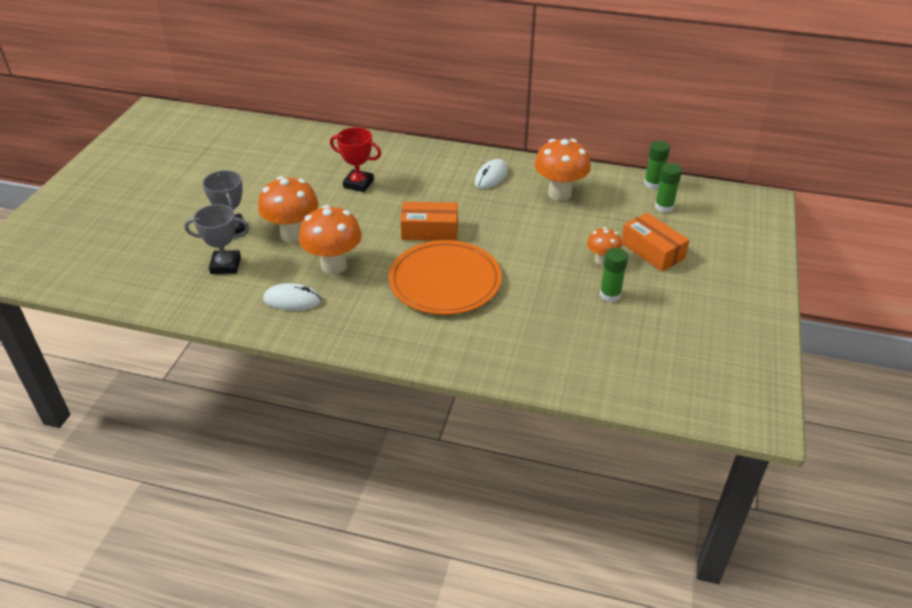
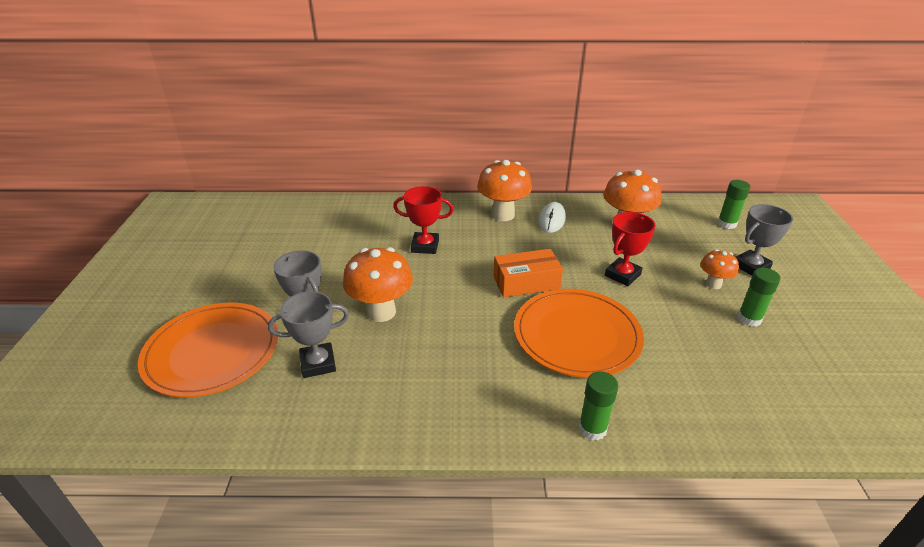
camera: 15 degrees left, 5 degrees down
(150, 242) = (212, 352): none -> orange plate
(292, 300) = (419, 393): white mouse -> none
(334, 265) = (446, 340): orange mushroom -> orange mushroom (503, 215)
(522, 238) = (622, 275): none -> red trophy
(652, 251) = (751, 266): orange box -> grey trophy
(653, 184) = (700, 205): green glue stick -> green glue stick (592, 429)

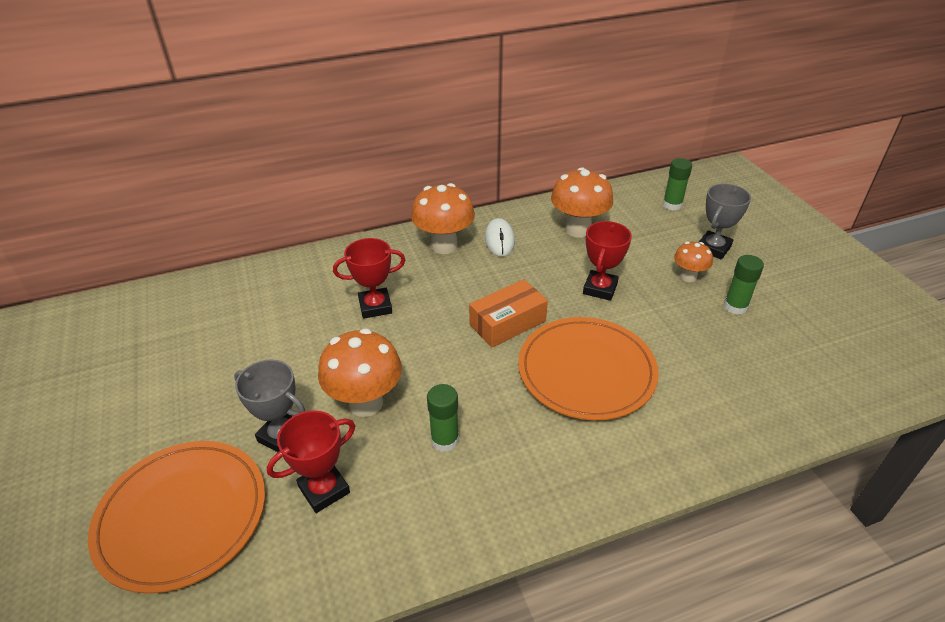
camera: 20 degrees left, 5 degrees up
(318, 363) = (324, 489): grey trophy -> red trophy
(592, 429) = (647, 470): green glue stick -> green glue stick (445, 440)

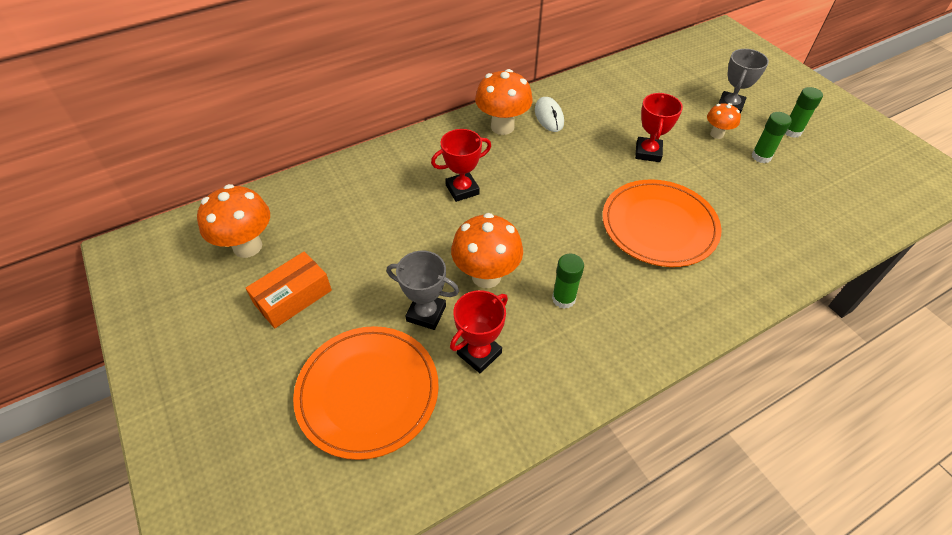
camera: 10 degrees left, 10 degrees up
(507, 323) = (581, 191): orange box -> orange box (293, 297)
(578, 230) = (613, 100): orange mushroom -> orange mushroom (247, 246)
(672, 205) = (685, 69): green glue stick -> green glue stick (791, 131)

